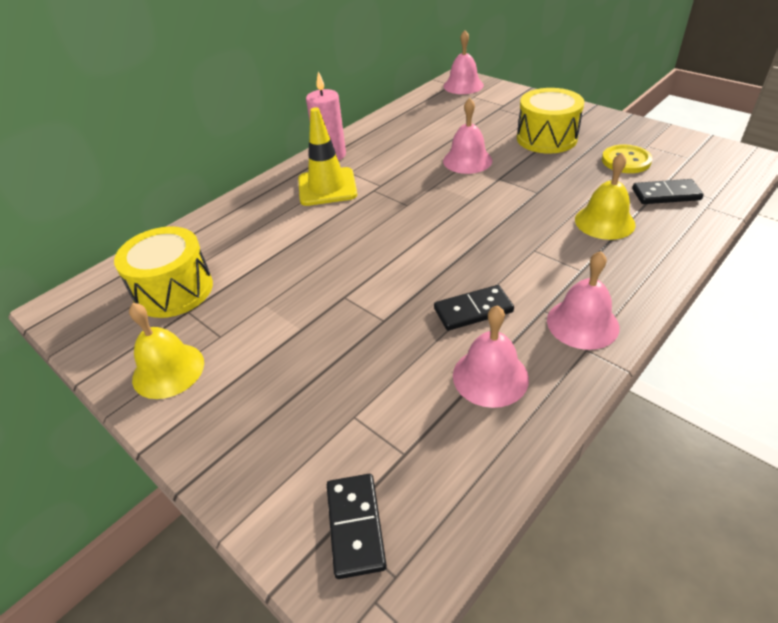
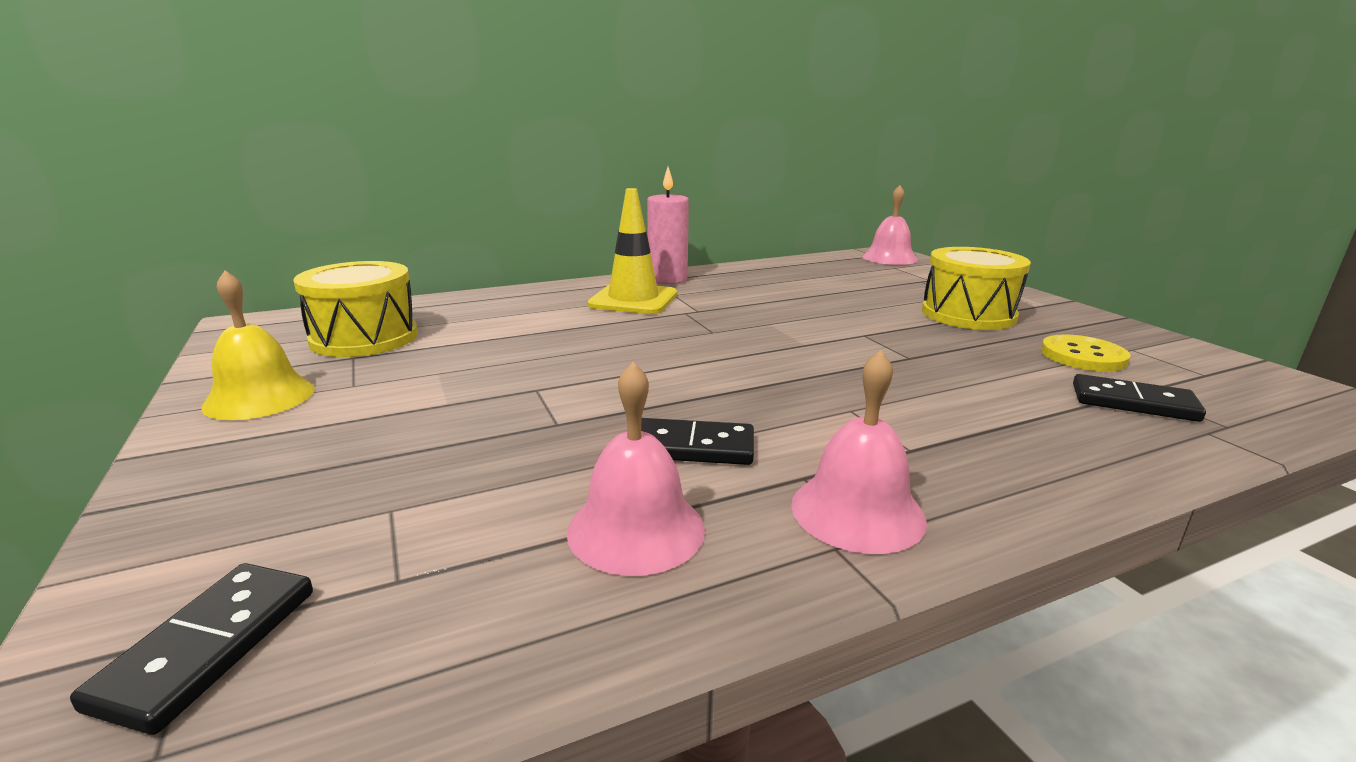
camera: 20 degrees right, 20 degrees down
(467, 160) = (834, 312): pink bell -> none
(604, 222) = (996, 407): yellow bell -> none

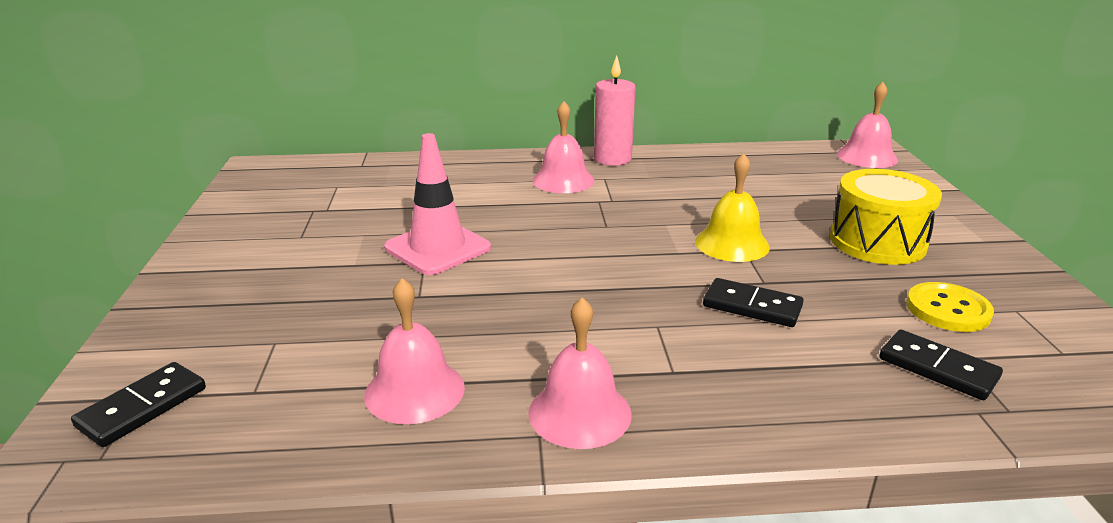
camera: 20 degrees right, 5 degrees up
(259, 397) = (237, 237): yellow bell -> yellow bell (732, 244)
(364, 338) = (329, 193): yellow drum -> none
(543, 373) = (437, 248): none -> pink traffic cone
(633, 300) = (563, 180): yellow traffic cone -> pink bell
(692, 447) = (501, 335): black domino -> black domino (752, 306)

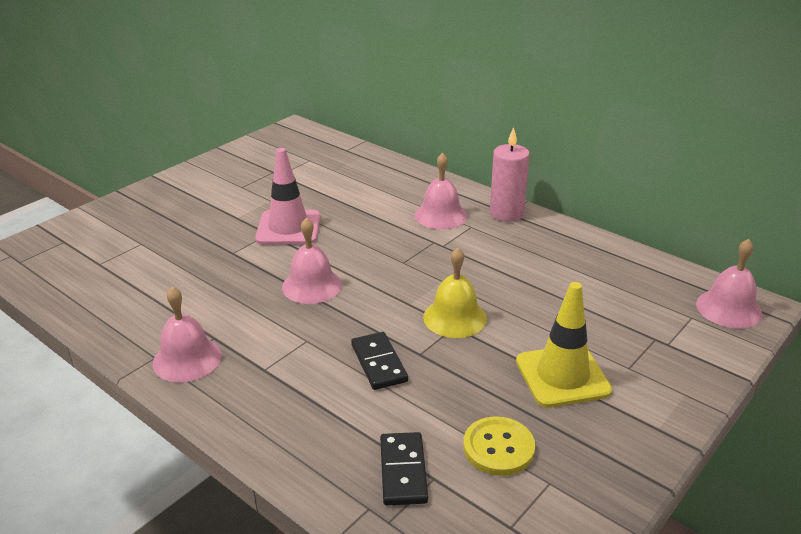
camera: 45 degrees right, 5 degrees up
(142, 407) = (58, 247): black domino -> none
(414, 391) = (148, 302): pink bell -> pink bell (312, 285)
(877, 242) = (562, 376): yellow drum -> yellow traffic cone

